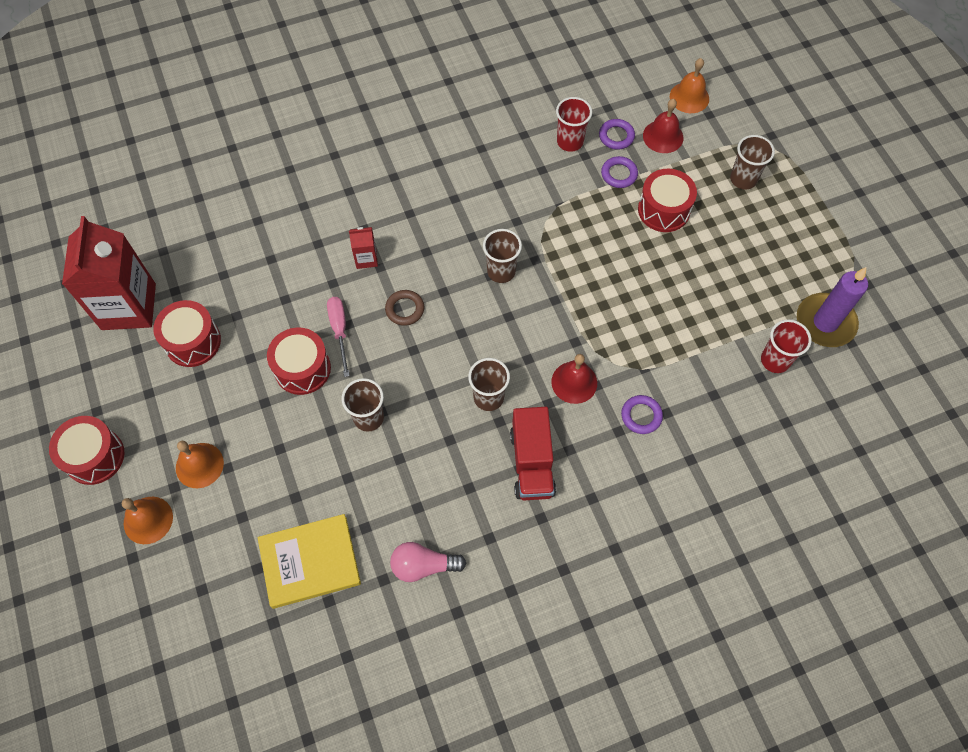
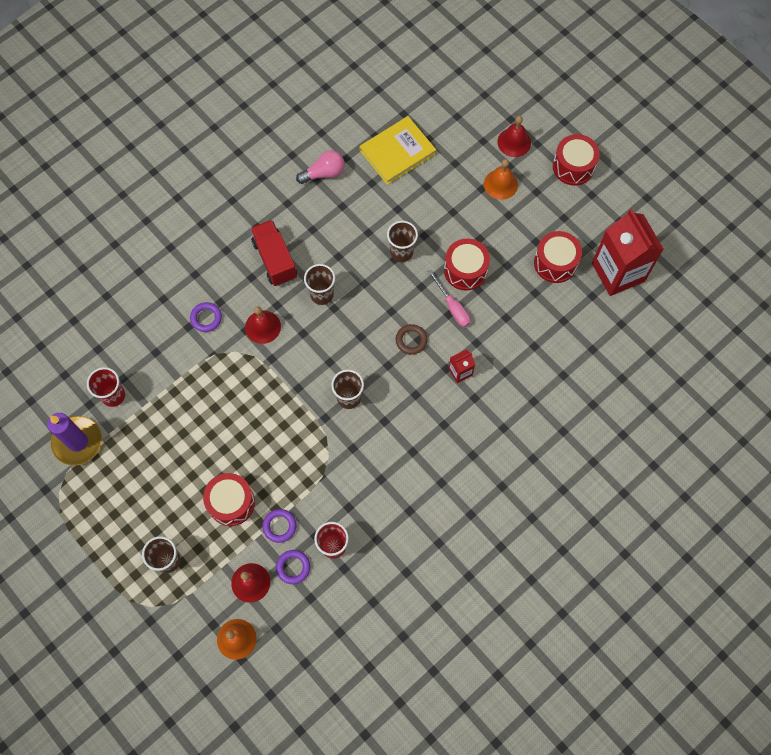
camera: 160 degrees right, 5 degrees up
(148, 520) = (514, 142): orange bell -> red bell

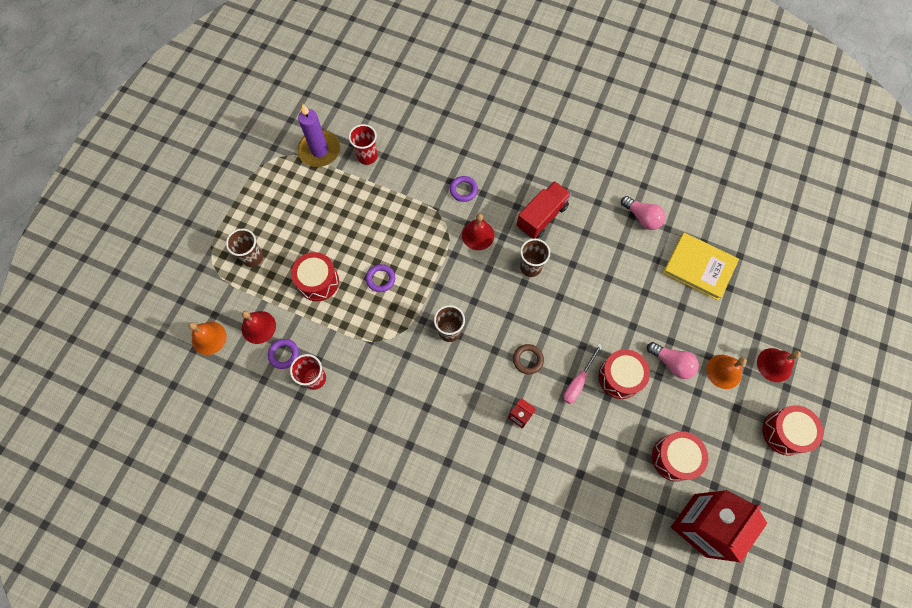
camera: 65 degrees right, 0 degrees up
(279, 526) = (314, 327): purple ring -> purple ring (380, 279)
(401, 252) = (606, 314): brown cup -> none
(473, 221) = (671, 363): none -> pink light bulb

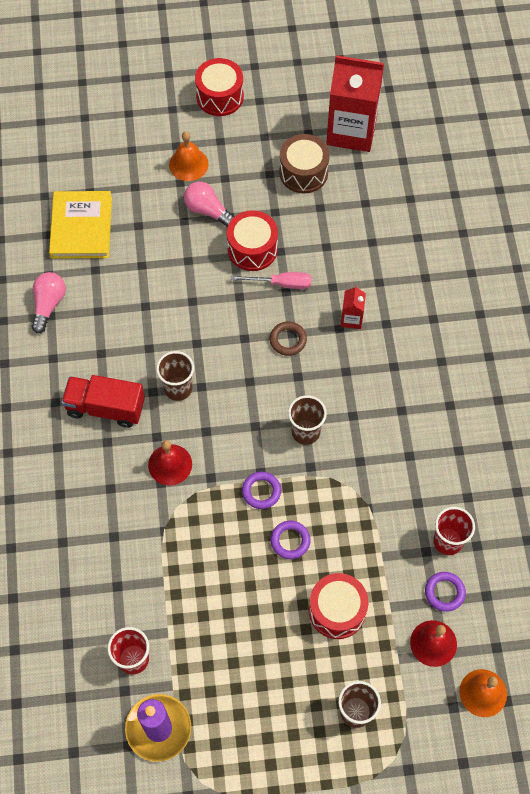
camera: 120 degrees left, 5 degrees down
(463, 190) = (118, 512): purple ring -> purple ring (261, 491)
(671, 363) = (208, 211): pink light bulb -> pink light bulb turned 60 degrees counterclockwise
(674, 458) = (303, 172): red drum -> brown drum
(774, 365) = (154, 126): red bell -> none

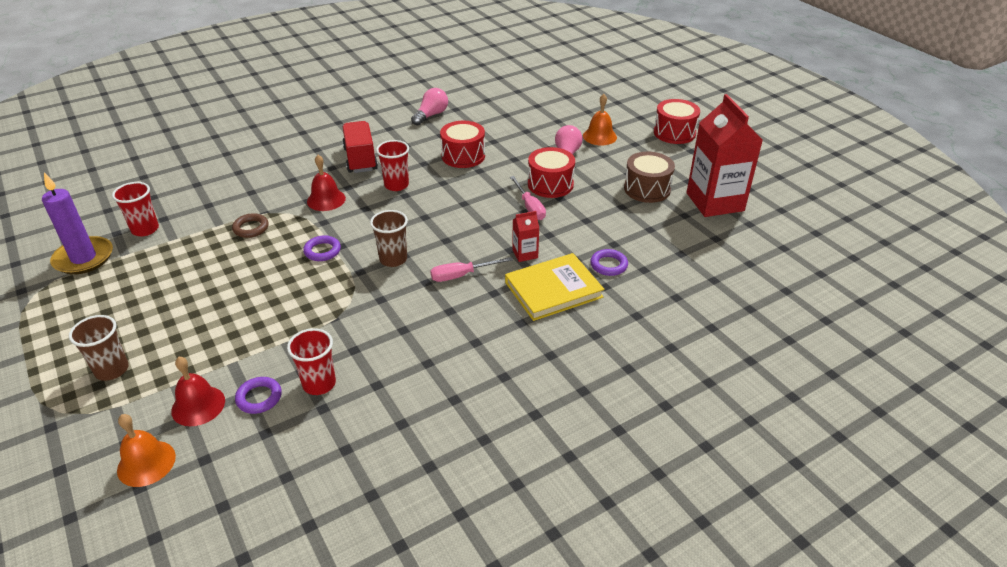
camera: 65 degrees right, 25 degrees down
(48, 305) = (431, 115): pink light bulb -> pink light bulb turned 45 degrees counterclockwise
(81, 227) = (504, 110): yellow book -> yellow book (553, 289)
(178, 388) = (396, 185): brown cup -> red cup
(288, 340) = (478, 225): brown ring -> brown ring (251, 228)
(290, 541) = (280, 280): purple ring -> purple ring (608, 265)
(337, 610) = (218, 328): red drum -> red drum (463, 156)
(357, 382) = (462, 275): none -> pink screwdriver

